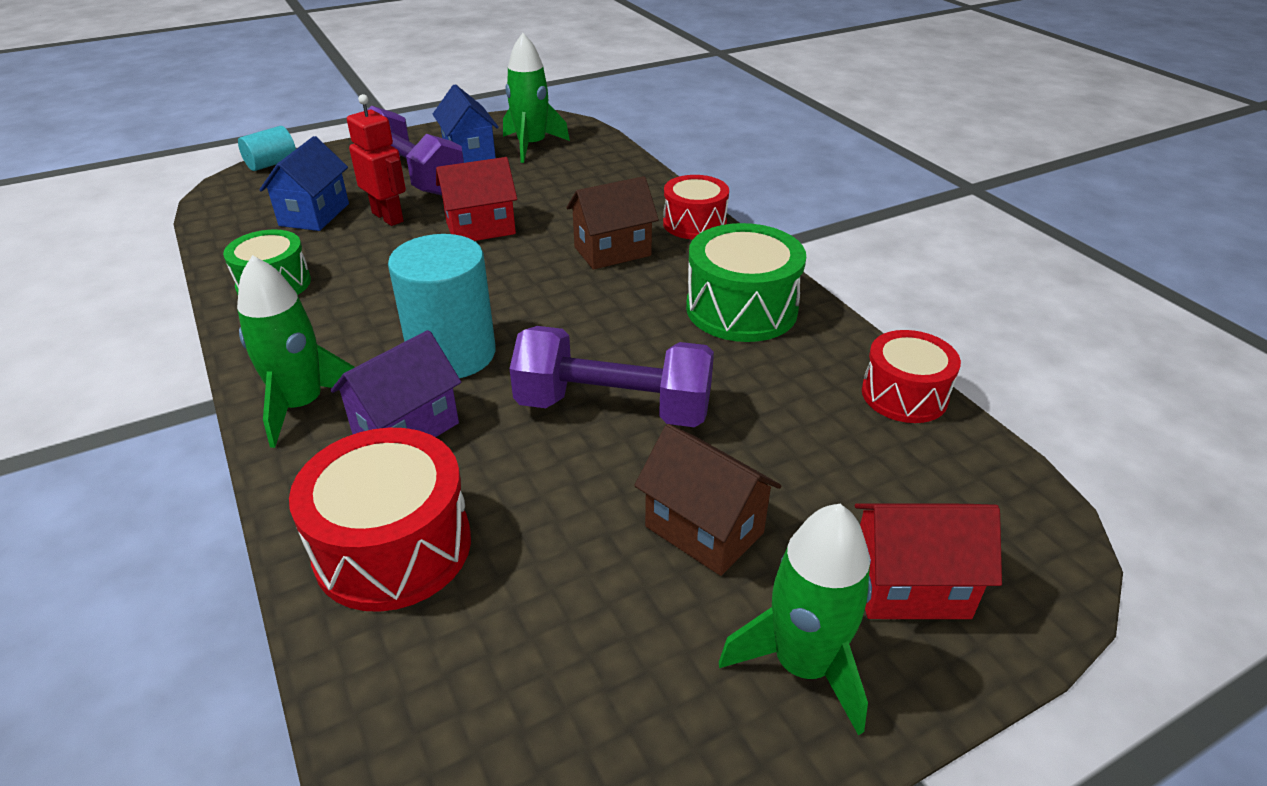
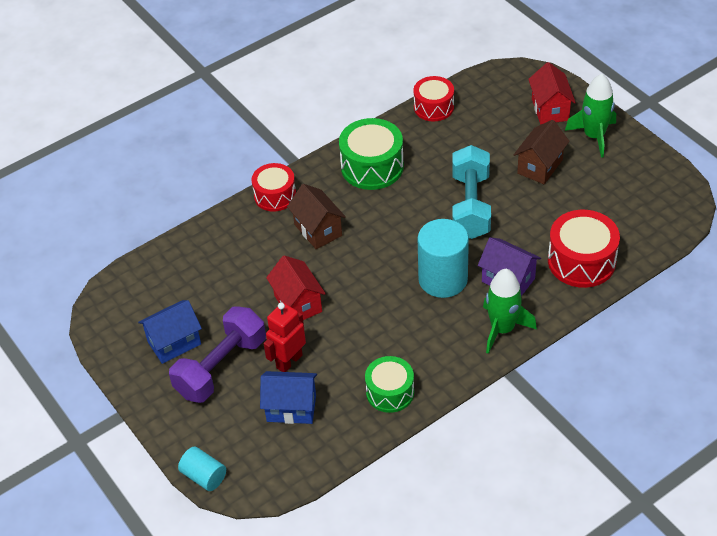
camera: 95 degrees left, 10 degrees up
(531, 146) = (155, 306): green rocket -> none
(614, 407) = (470, 206): purple dumbbell -> turquoise dumbbell

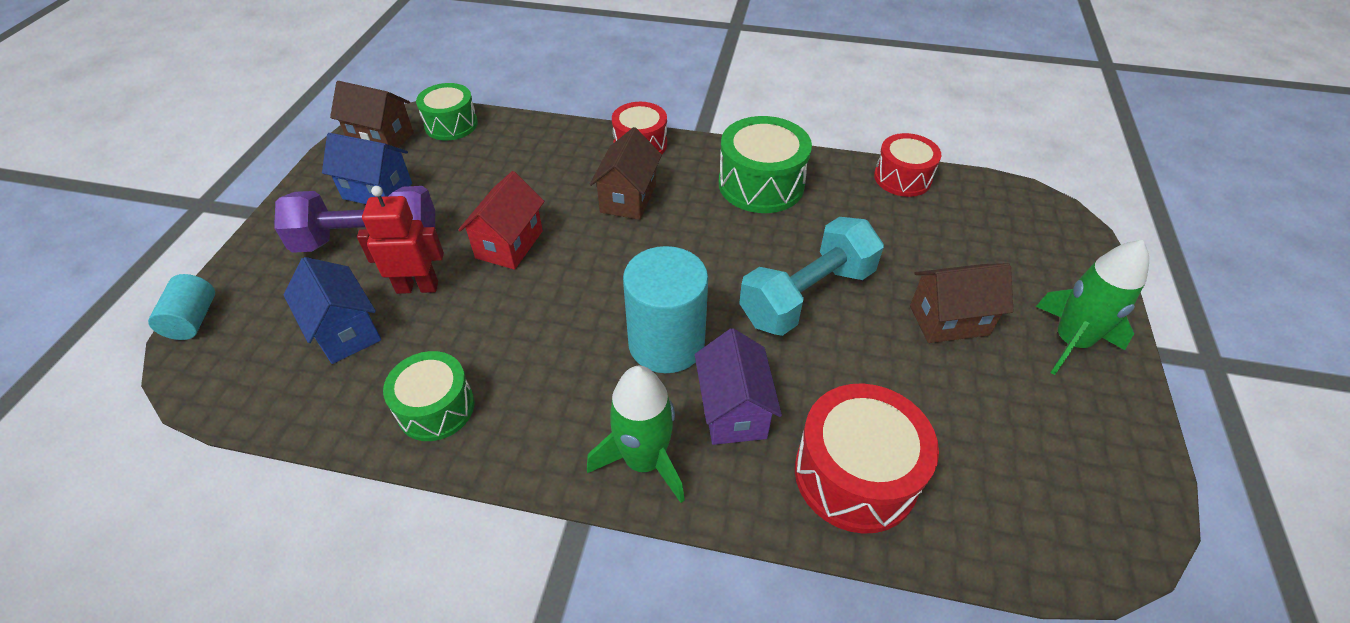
camera: 45 degrees right, 0 degrees up
(115, 317) = (381, 138): none -> brown house
(143, 274) = (451, 124): none -> green drum
(550, 109) = (1044, 271): red house -> none

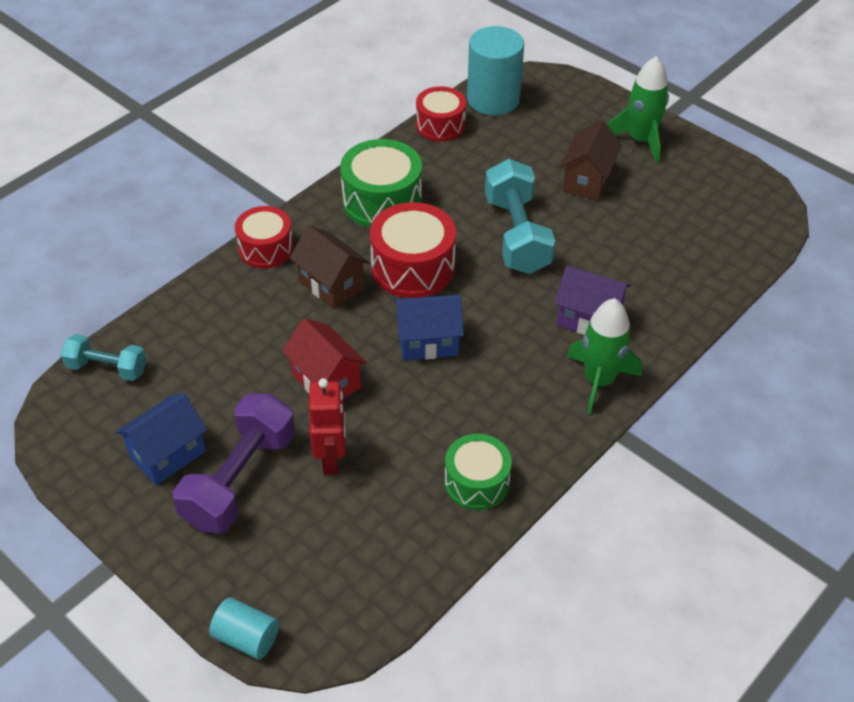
camera: 60 degrees left, 0 degrees up
(345, 331) = (349, 522): blue house -> blue house (428, 342)
(381, 138) = (78, 430): brown house -> none
(417, 287) = (331, 459): red robot -> red robot turned 150 degrees clockwise
(451, 124) = (107, 368): green drum -> turquoise dumbbell
(666, 343) = (506, 328): turquoise cylinder -> turquoise cylinder (493, 99)
(855, 474) = (671, 286): red drum -> red drum (413, 267)

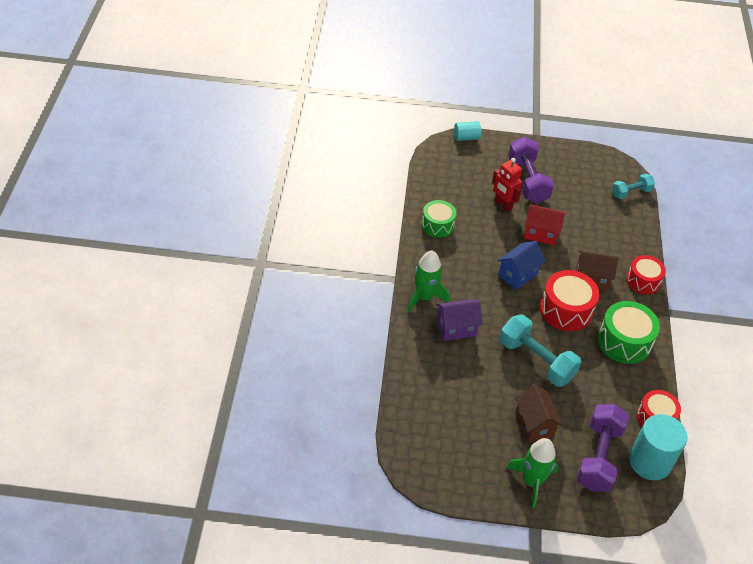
camera: 140 degrees right, 0 degrees up
(168, 454) = (564, 175): blue house -> none
(544, 126) = (599, 457): none -> purple dumbbell

